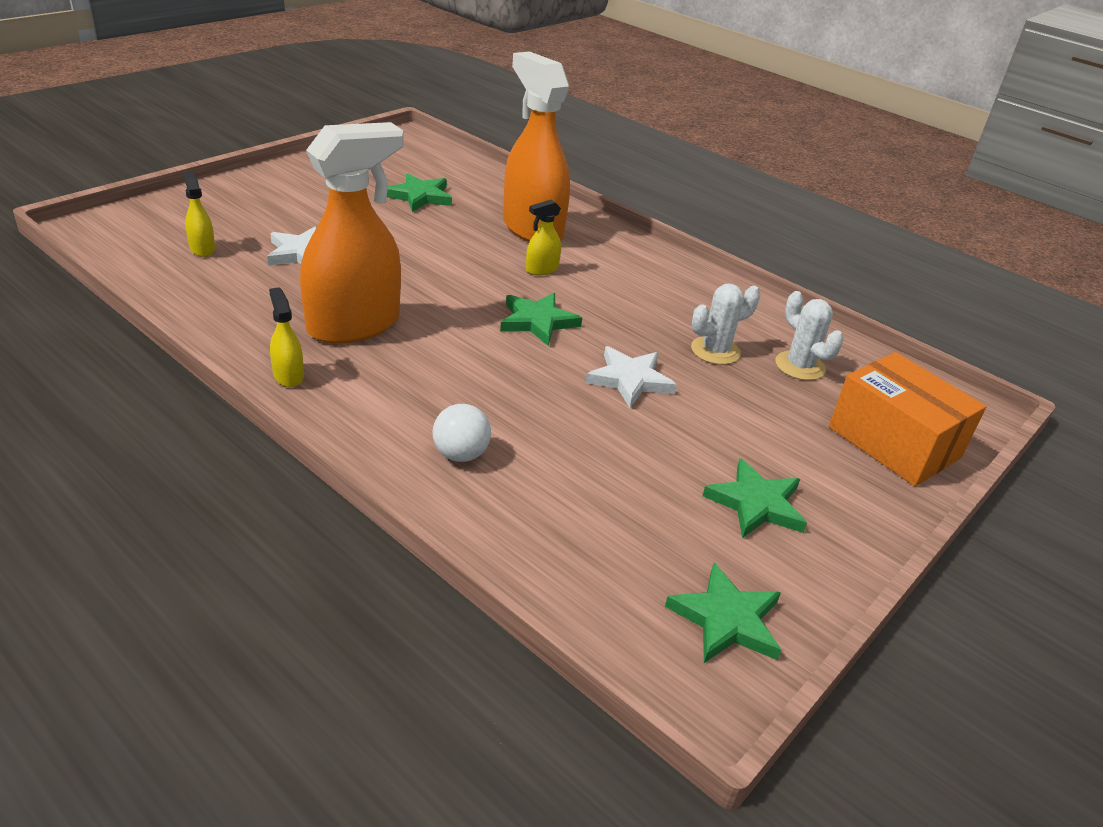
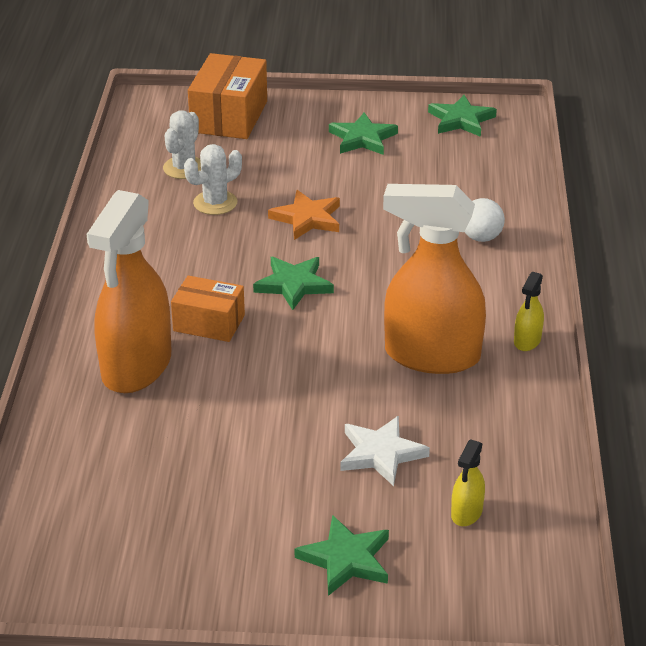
camera: 125 degrees left, 0 degrees up
(420, 196) = (166, 470): green star -> green star (346, 559)
(541, 269) = (209, 323): yellow spray bottle -> orange box
(630, 380) = (307, 218): white star -> orange star
(715, 351) = (215, 203): white cactus -> white cactus turned 60 degrees counterclockwise

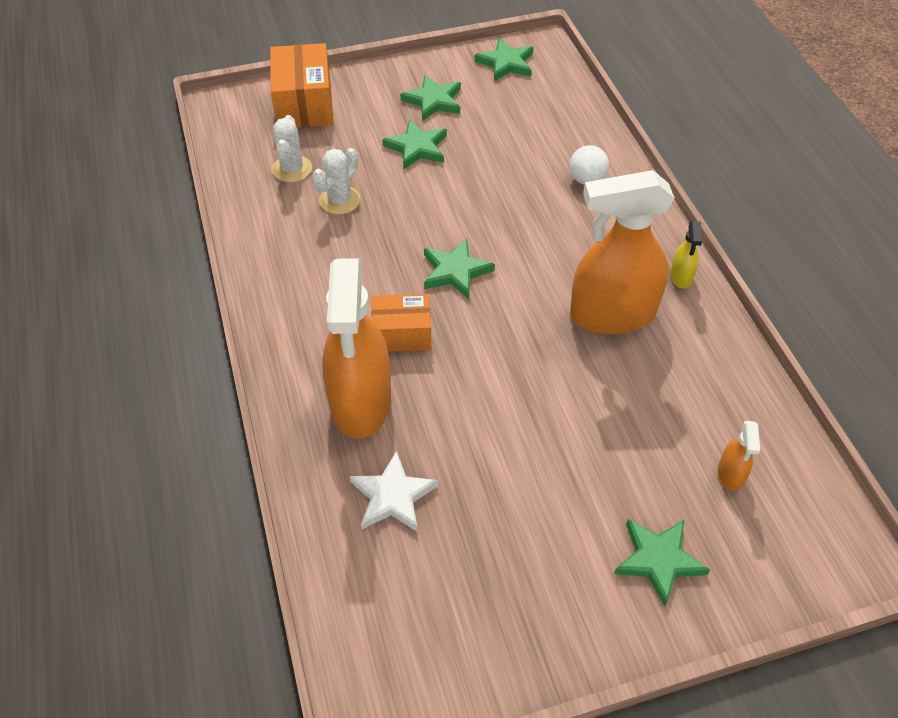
camera: 20 degrees left, 15 degrees up
(307, 218) = (430, 197): orange star -> none
(320, 175) = (417, 147): none -> green star
(381, 453) = (626, 433): white star -> white star (393, 496)
(466, 513) = (730, 474): yellow spray bottle -> orange spray bottle

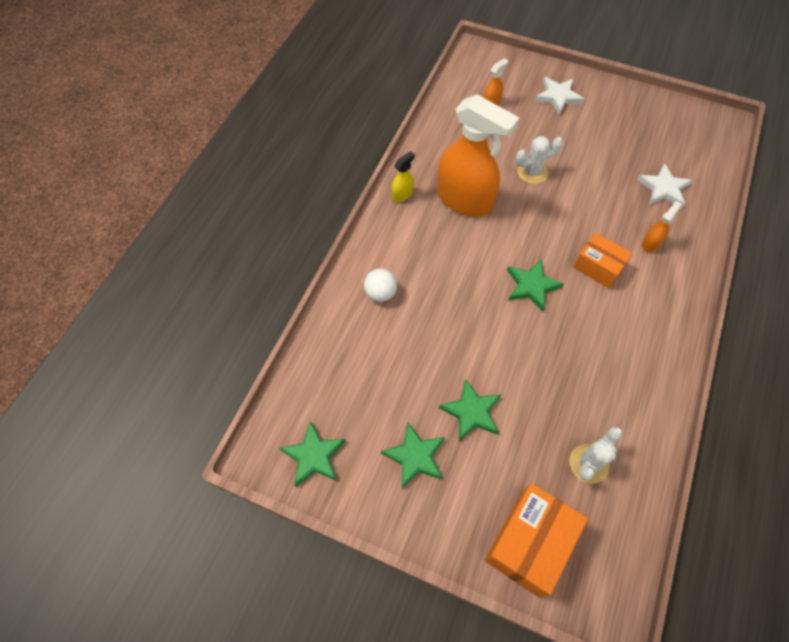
camera: 140 degrees left, 10 degrees up
(339, 200) = (570, 401): white cactus -> white cactus (532, 172)
(361, 402) = (651, 243): orange spray bottle -> orange spray bottle, size x0.41
(658, 560) = (558, 96): green star -> white star

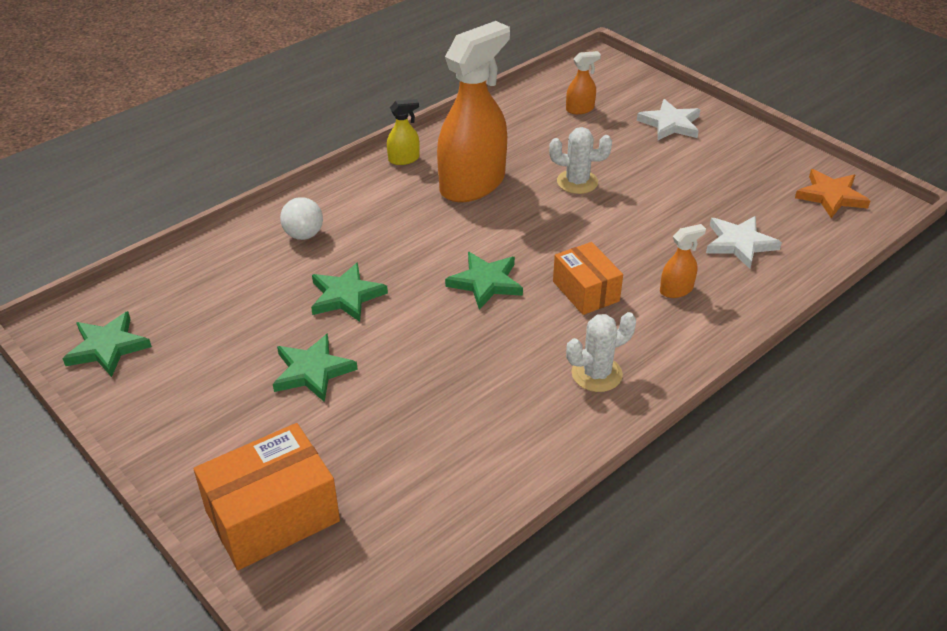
camera: 25 degrees right, 20 degrees down
(415, 456) = (213, 387): green star -> green star (346, 296)
(465, 200) = (472, 184): orange spray bottle -> orange spray bottle turned 105 degrees counterclockwise
(588, 463) = (410, 469): white cactus -> white cactus (596, 374)
(691, 127) = (831, 196): none -> orange star

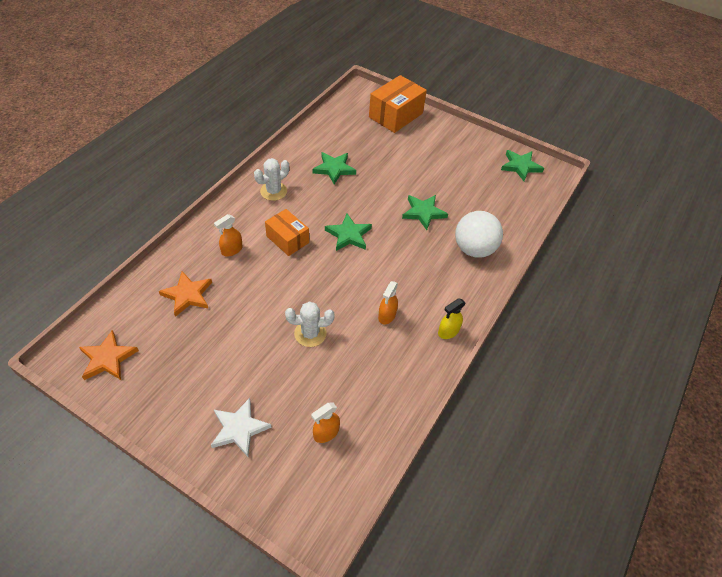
camera: 160 degrees right, 10 degrees up
(303, 235) = (474, 249): white ball -> white ball, size x1.69
(312, 371) = (415, 170): green star -> green star (334, 169)
(472, 184) = (387, 315): orange spray bottle -> orange spray bottle, size x0.41
(739, 244) = (188, 295): white star -> orange star

